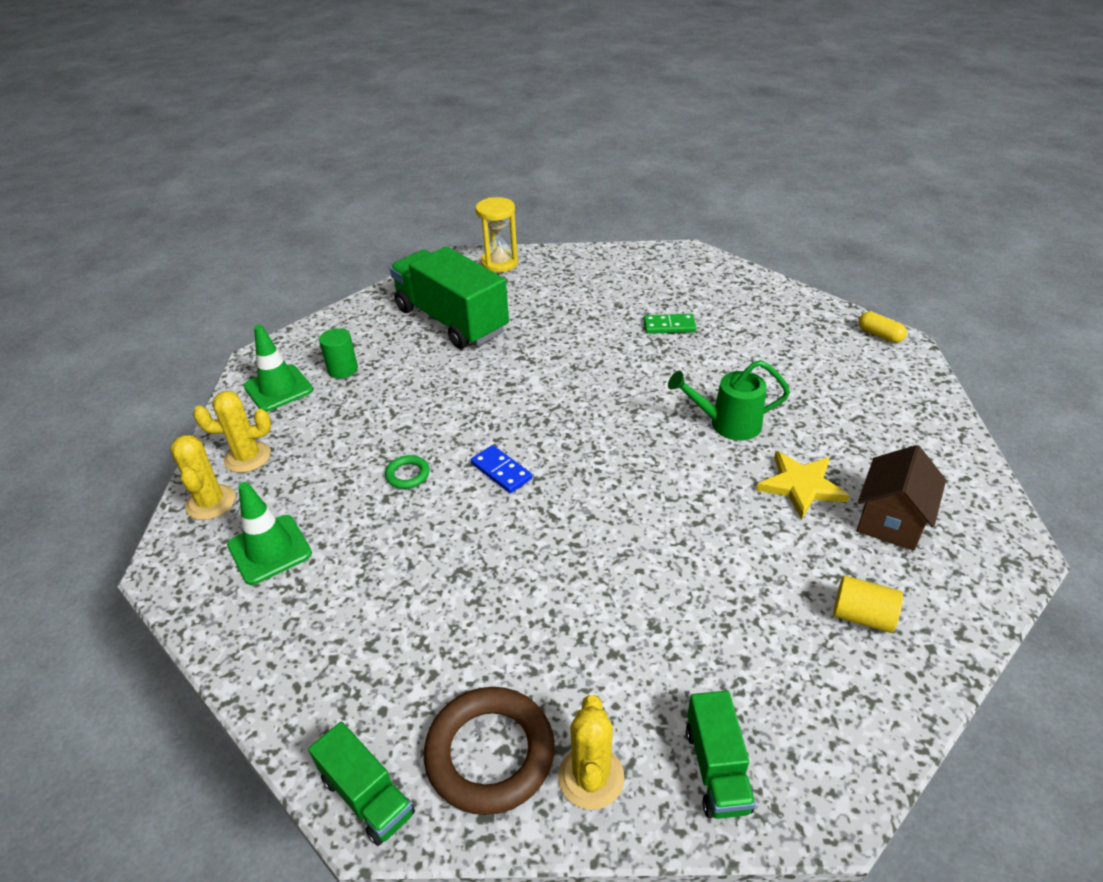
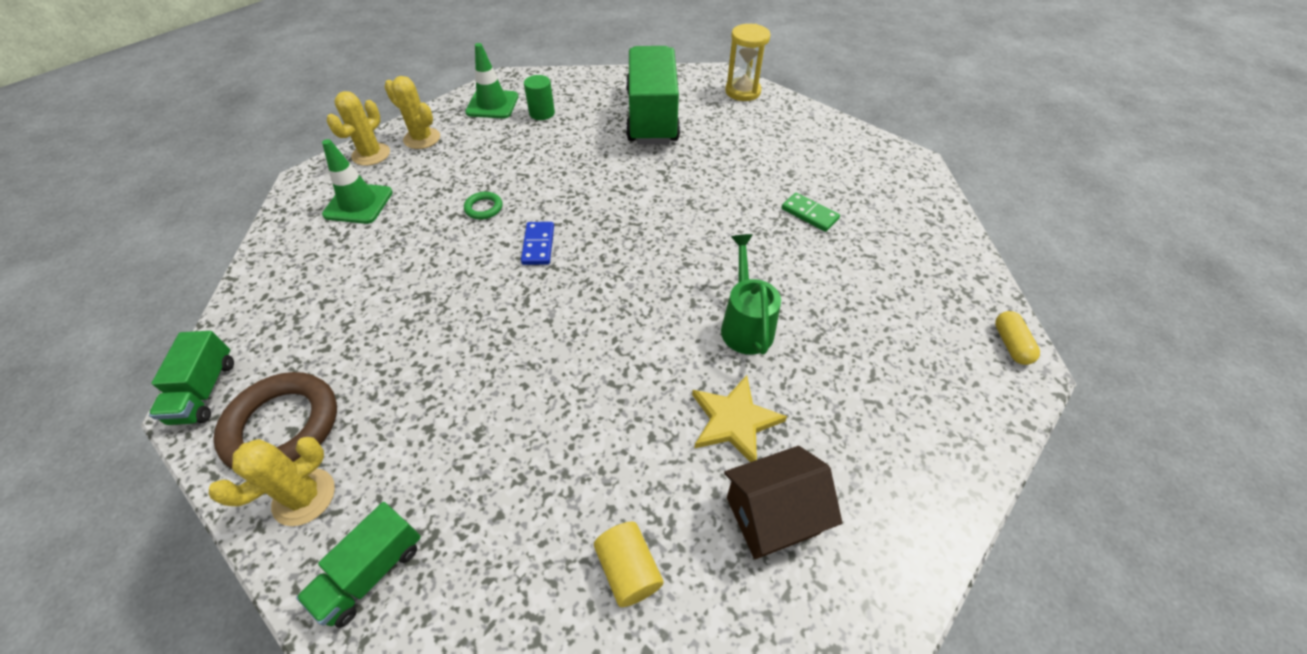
camera: 40 degrees right, 10 degrees up
(727, 424) = (745, 325): green watering can -> green watering can turned 45 degrees clockwise

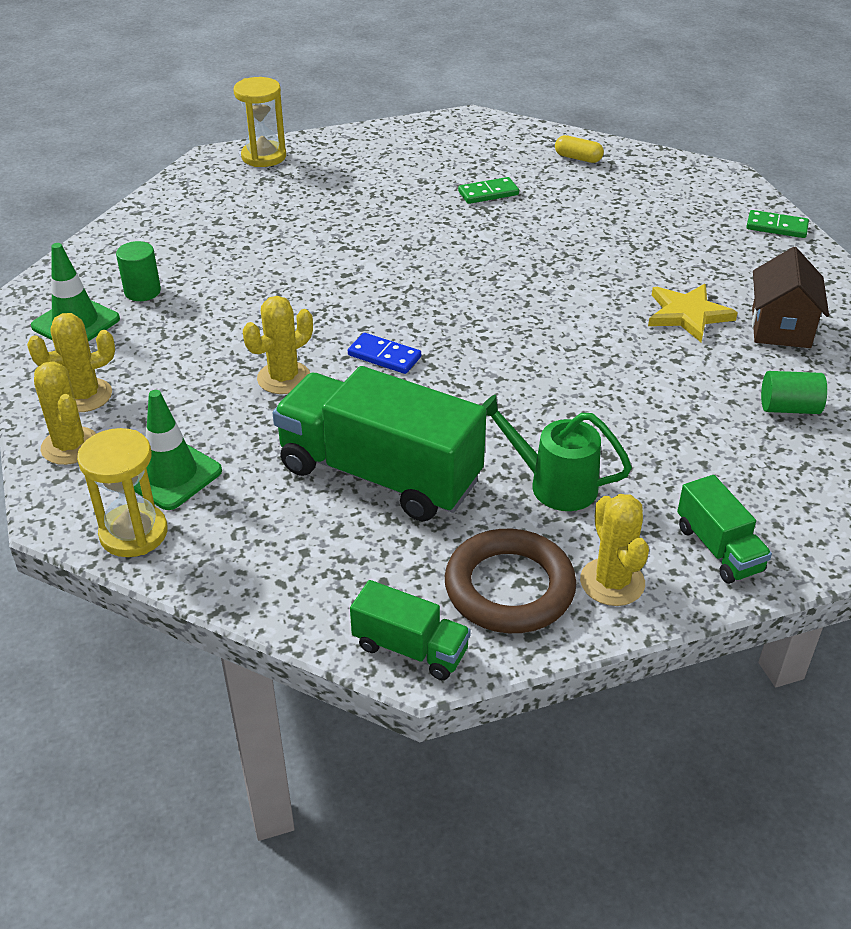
camera: 60 degrees left, 10 degrees down
(297, 213) = (133, 533): none -> yellow hourglass
(484, 208) = (284, 378): green ring -> yellow cactus
(628, 570) = (789, 408): yellow cylinder -> green cylinder
(651, 117) = (242, 223): green truck -> green truck (379, 475)
(745, 325) = (593, 273): green watering can -> green watering can (554, 484)
(969, 449) = (776, 227): none -> green domino
(1010, 344) = (701, 171): yellow capsule -> yellow capsule (578, 158)

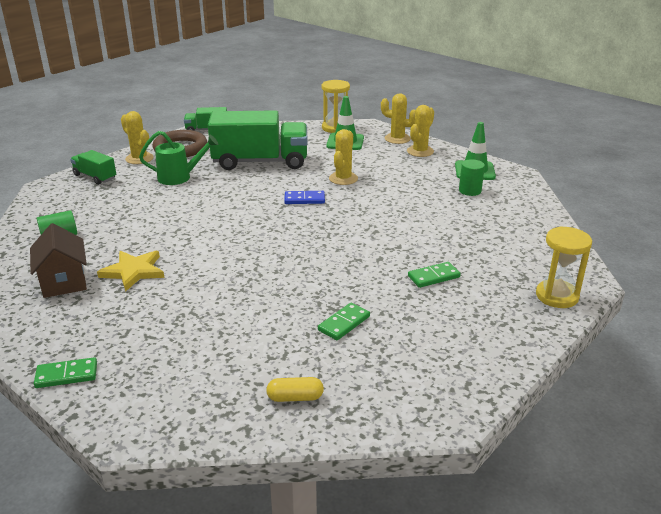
camera: 150 degrees right, 10 degrees down
(351, 205) = (433, 277): none -> green domino

